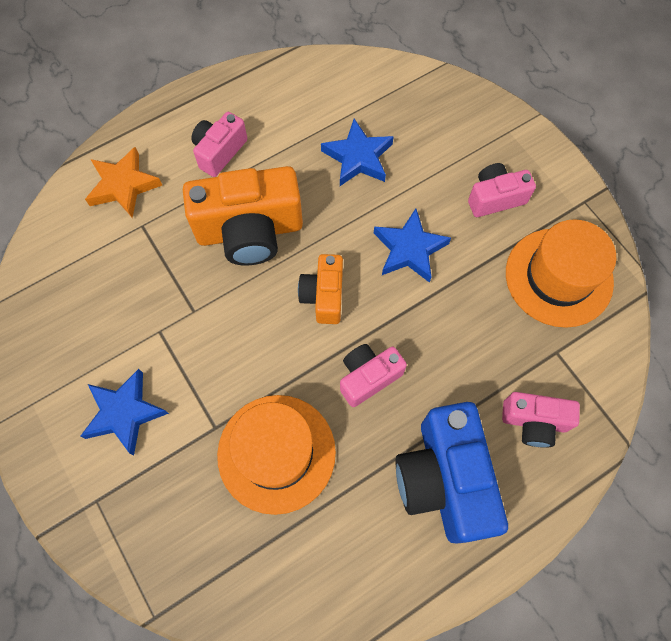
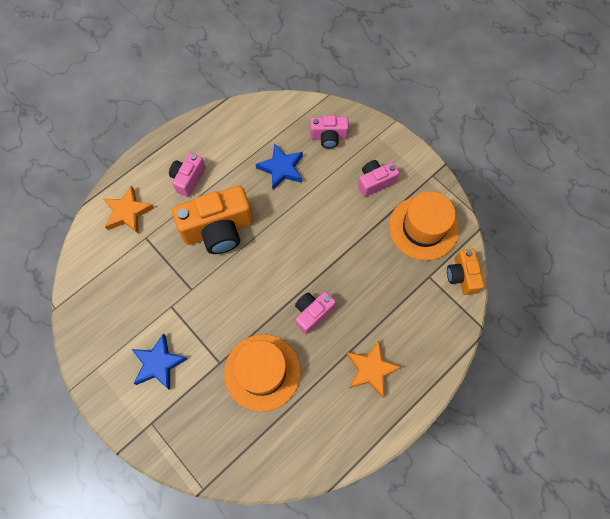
camera: 10 degrees left, 0 degrees up
(324, 296) = (275, 265): orange camera -> orange camera (461, 276)
(409, 249) = (325, 225): blue star -> none
(444, 479) = (371, 369): blue camera -> orange star
(534, 422) = (421, 323): pink camera -> pink camera (328, 137)

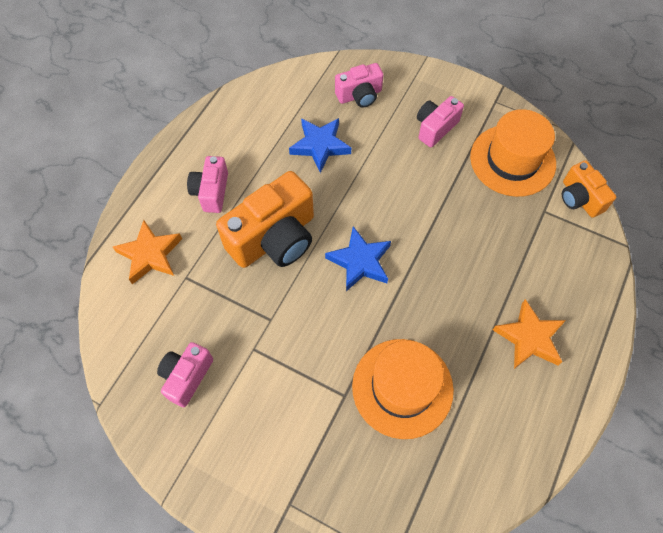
camera: 20 degrees left, 5 degrees down
(159, 363) = (267, 425): blue star -> blue star (360, 262)
(312, 313) = (431, 297): pink camera -> pink camera (187, 376)

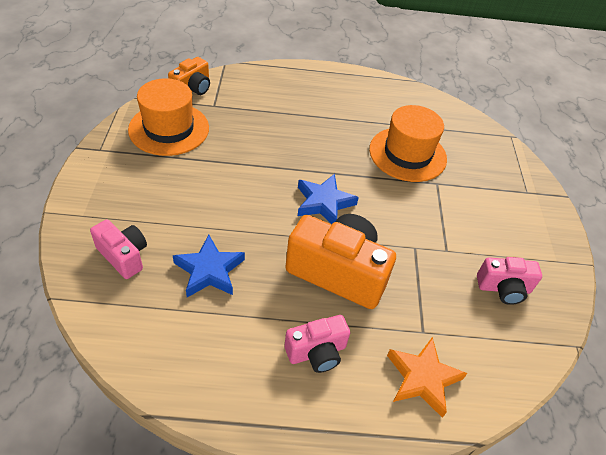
camera: 120 degrees left, 15 degrees down
(435, 128) = (149, 185): pink camera -> none
(529, 338) = (326, 100): orange star -> none

